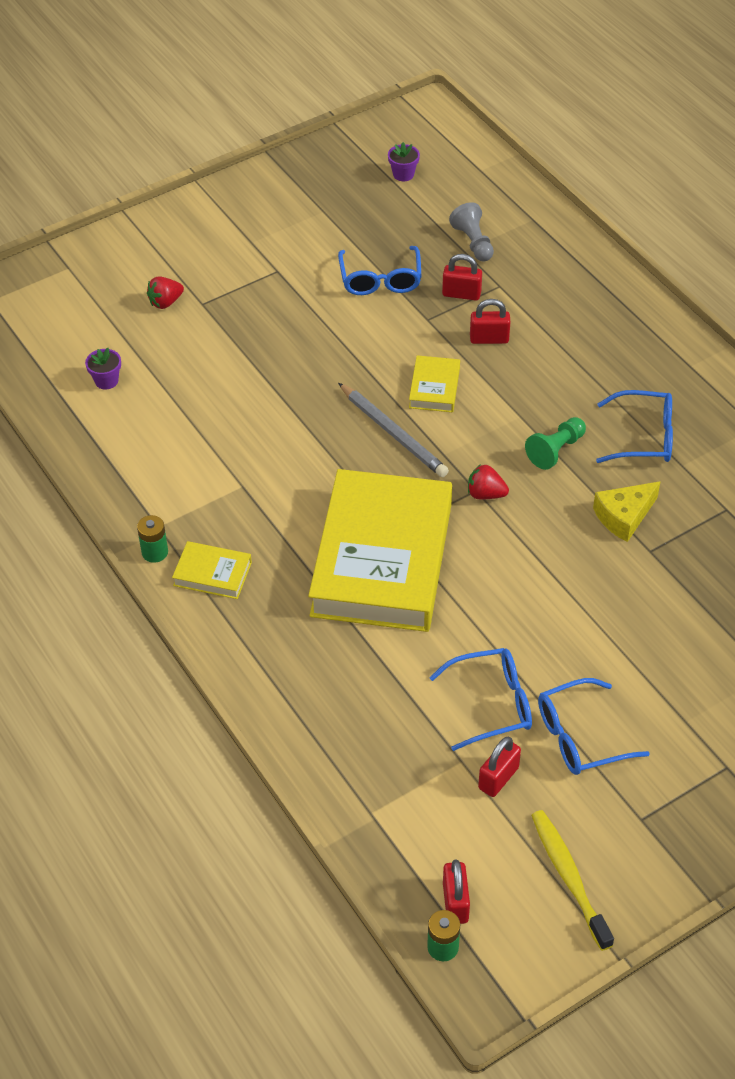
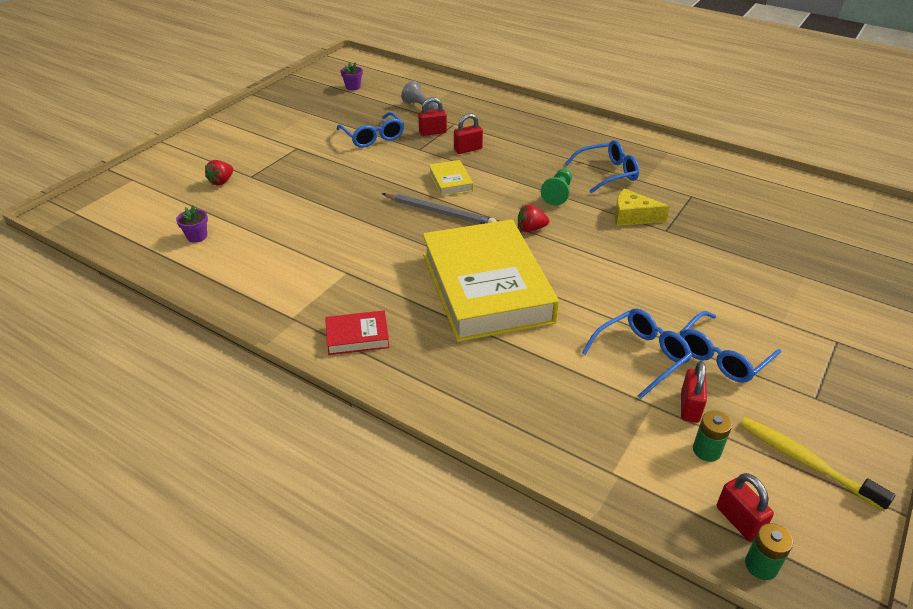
camera: 25 degrees left, 10 degrees down
(155, 552) = (298, 336): green battery -> green battery (706, 450)
(212, 574) = (357, 336): yellow book -> red book
(624, 516) = (632, 216): yellow cheese -> yellow cheese turned 75 degrees clockwise

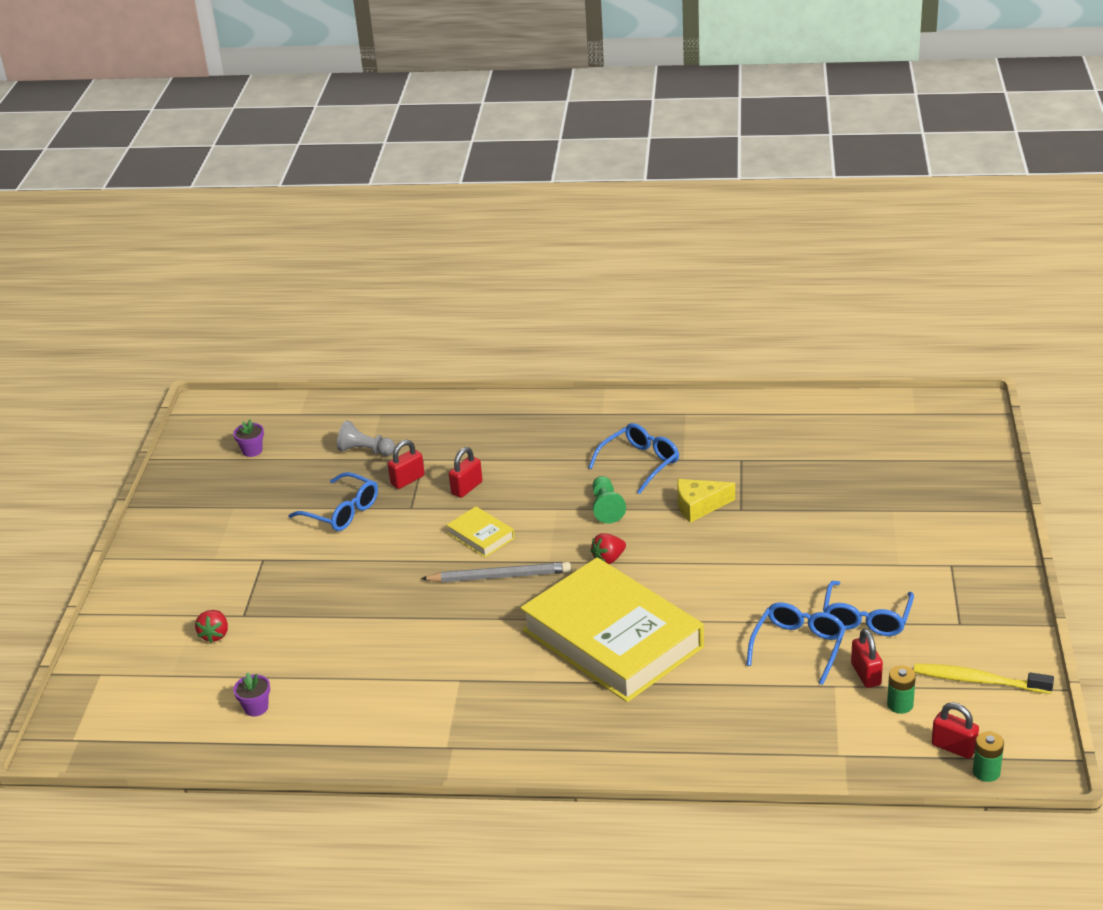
camera: 25 degrees left, 5 degrees down
(357, 336) = (528, 737): red book -> none

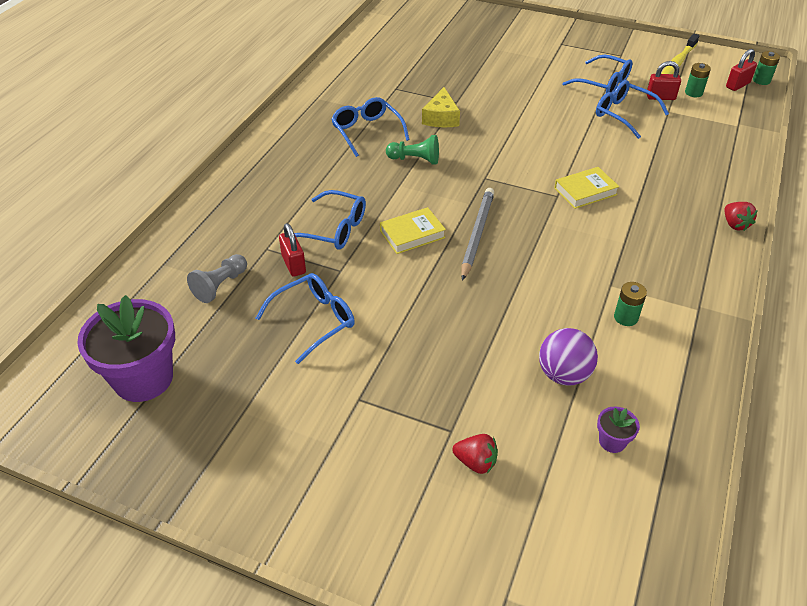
camera: 75 degrees left, 10 degrees up
(252, 451) = (143, 378): purple flower pot -> purple flower pot, size x2.34
(325, 667) = (563, 374): none -> purple ball
(414, 696) = (625, 317): none -> green battery
(467, 488) = (334, 229): red padlock -> blue glasses
(608, 559) = (484, 172): red strawberry -> red strawberry (735, 224)
(612, 638) = (585, 191): yellow book -> yellow book, size x0.41

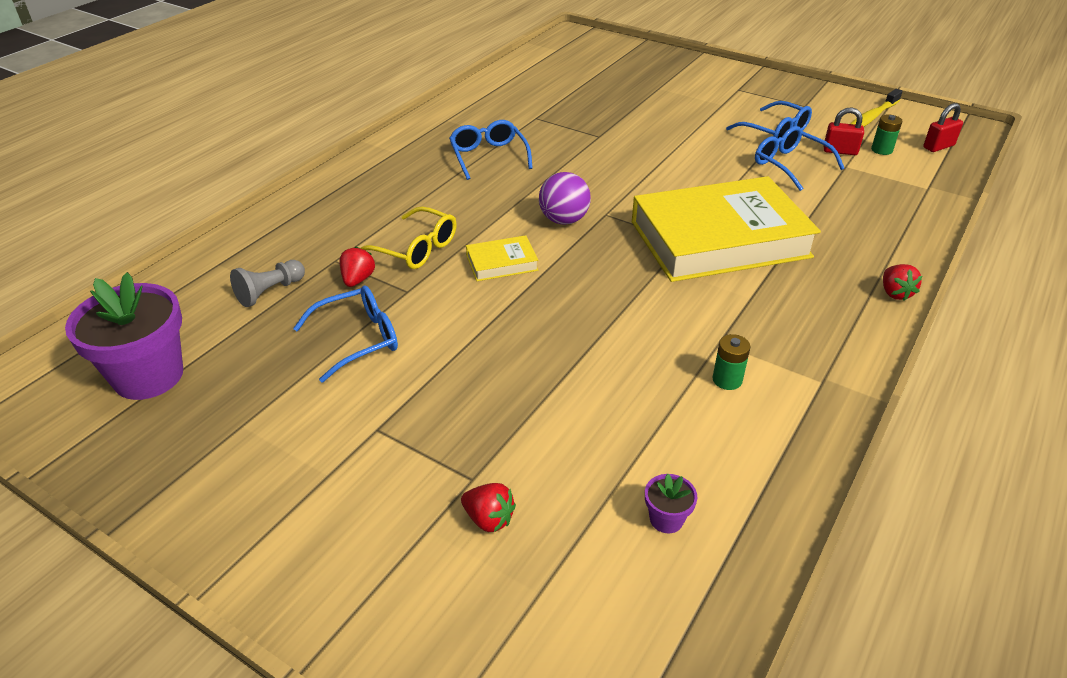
camera: 10 degrees right, 5 degrees down
(294, 264) = (358, 279): red padlock -> red strawberry
(334, 229) = (416, 249): blue glasses -> yellow glasses
(415, 159) = (532, 188): green pawn -> none
(441, 118) = (576, 150): yellow cheese -> none
(477, 234) = (576, 271): grey pencil -> none
(563, 374) = (630, 434): purple ball -> purple ball (564, 220)
(585, 191) = (719, 239): yellow book -> yellow book, size x2.46
(761, 80) = (969, 144): green battery -> none

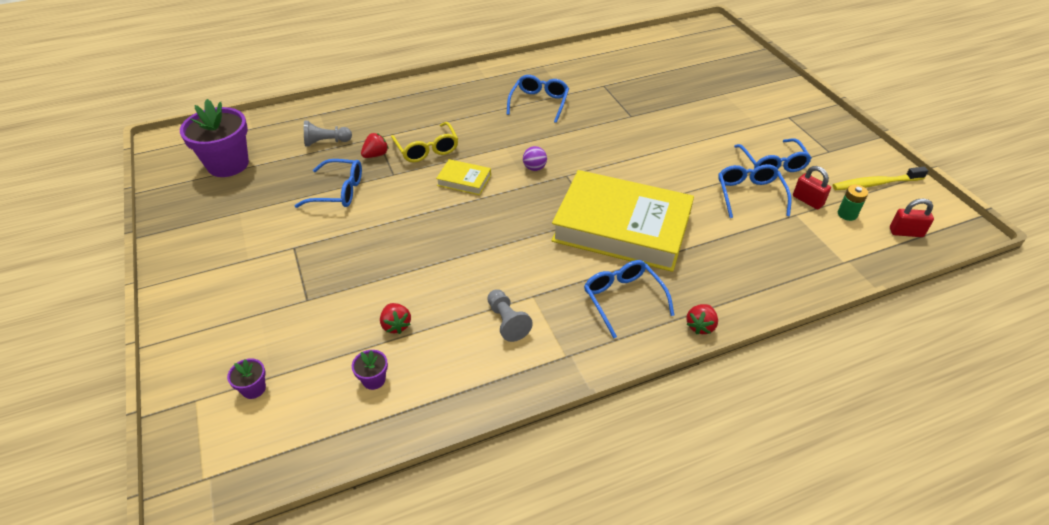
camera: 35 degrees right, 5 degrees up
(489, 519) = (291, 325): red strawberry -> red strawberry (396, 325)
(534, 621) = (253, 389): none -> purple flower pot
(564, 220) = (534, 168): purple ball -> purple ball, size x0.62
(727, 380) = (507, 322): green battery -> grey pawn
(804, 303) = (623, 299): none -> blue glasses

